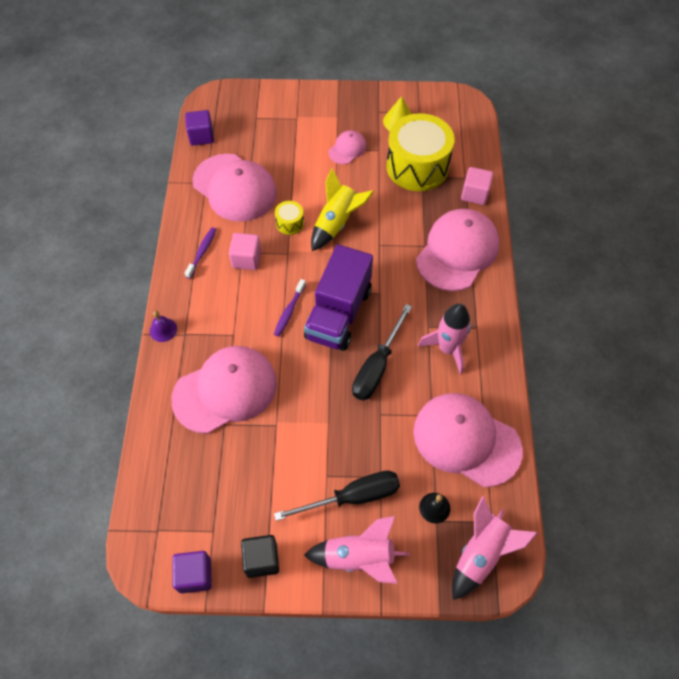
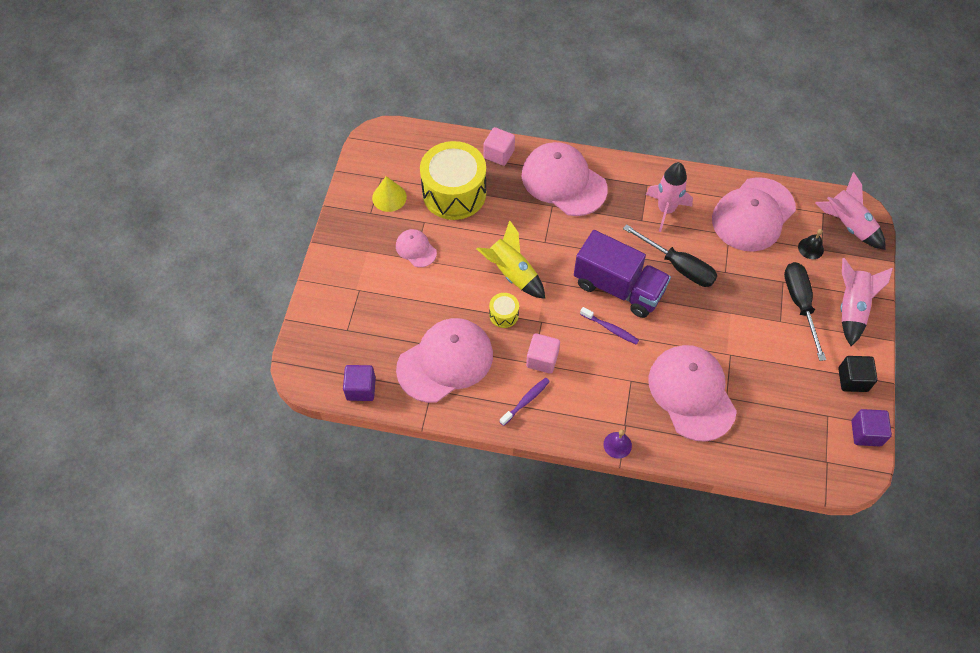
camera: 80 degrees left, 0 degrees up
(202, 252) = (526, 401): purple toothbrush -> purple toothbrush turned 105 degrees clockwise

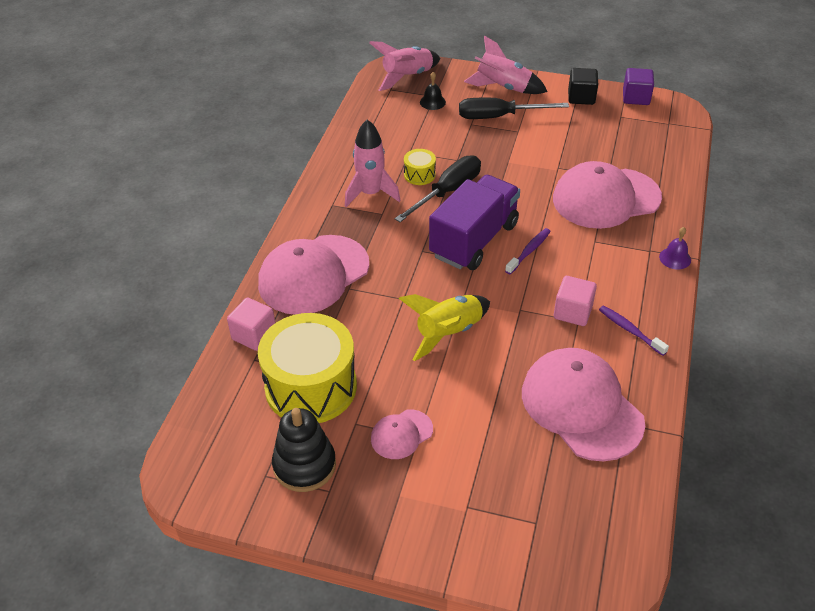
camera: 85 degrees left, 15 degrees down
(361, 389) = (631, 505): purple cube -> none
(389, 197) = (304, 465): yellow cone -> black stacking toy
(504, 315) = (510, 344): yellow drum -> yellow drum (419, 175)
(753, 215) = (386, 133): pink cap -> none

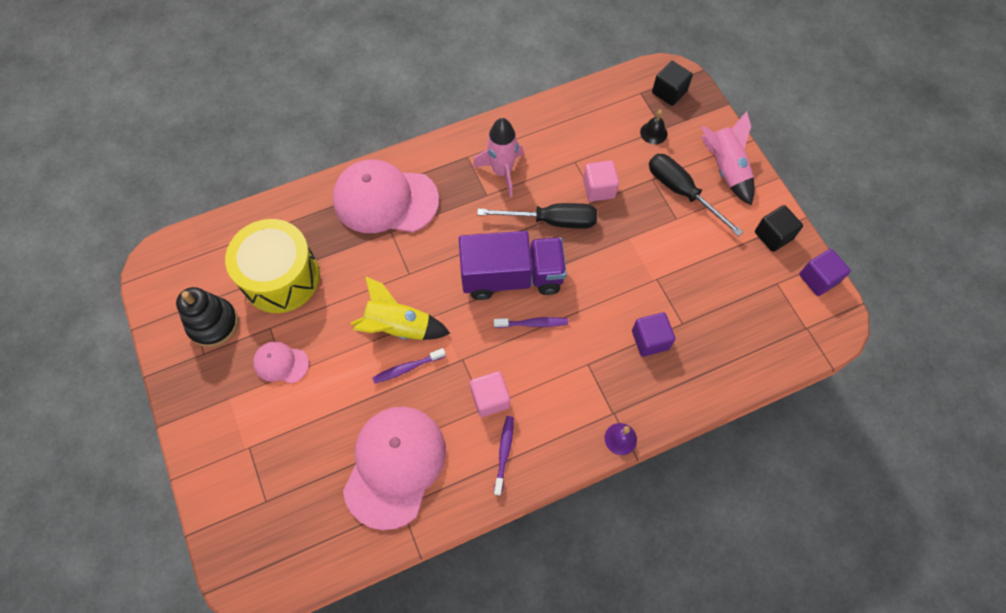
camera: 50 degrees right, 20 degrees up
(254, 335) = (300, 209): pink cube -> pink cube (598, 189)
(407, 76) = (669, 92): pink rocket -> black cube
(419, 175) = (554, 188): yellow drum -> none
(494, 348) = (407, 368): none -> purple toothbrush
(606, 198) = (650, 340): pink cap -> purple cube

